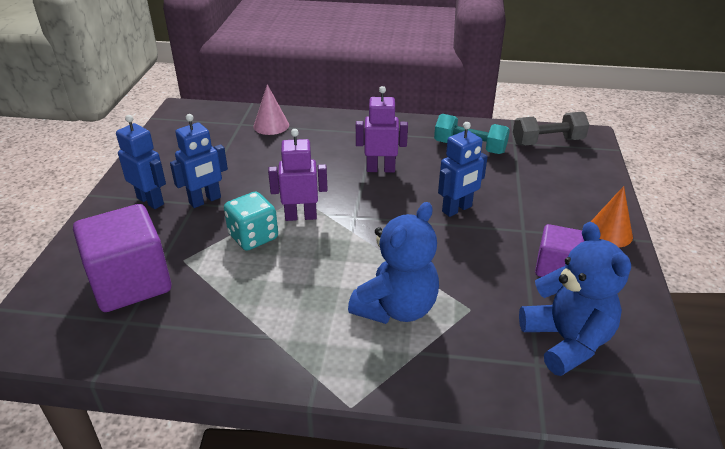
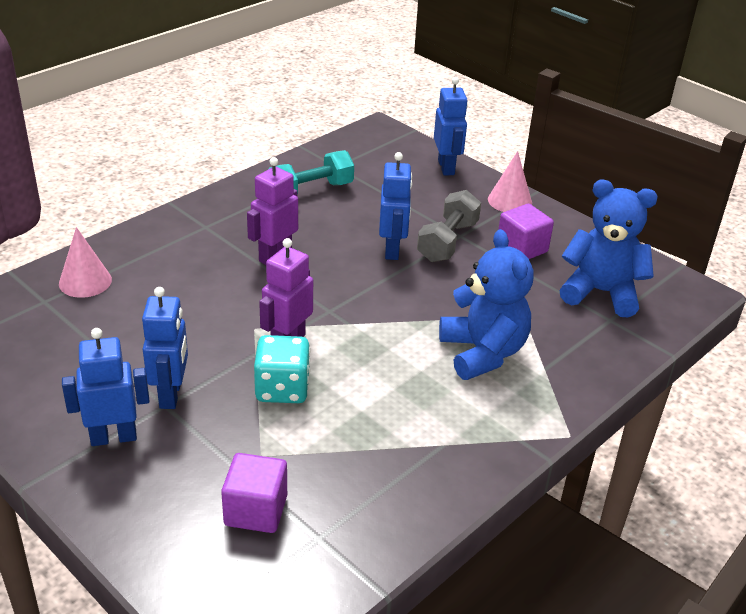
camera: 55 degrees left, 0 degrees up
(131, 283) = (256, 510): purple cube -> purple cube, size x0.59
(547, 142) = (359, 151): grey dumbbell -> grey dumbbell (447, 242)
(596, 184) = (446, 167): none -> blue robot
(609, 233) = (509, 201): orange cone -> pink cone

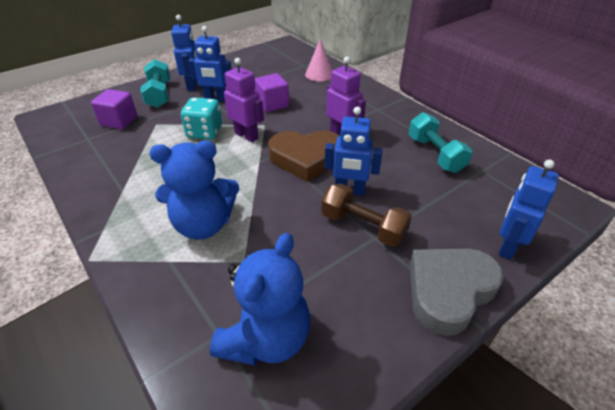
camera: 100 degrees right, 5 degrees up
(150, 479) = (159, 94): none -> turquoise dumbbell
(336, 284) = (306, 158): none -> brown heart
(446, 167) = (507, 246): blue robot -> blue robot turned 120 degrees clockwise
(447, 242) = (363, 227): grey dumbbell -> brown dumbbell
(509, 201) = (448, 291): pink cone -> grey heart
(522, 248) = (352, 282): purple cube -> purple cube (272, 104)

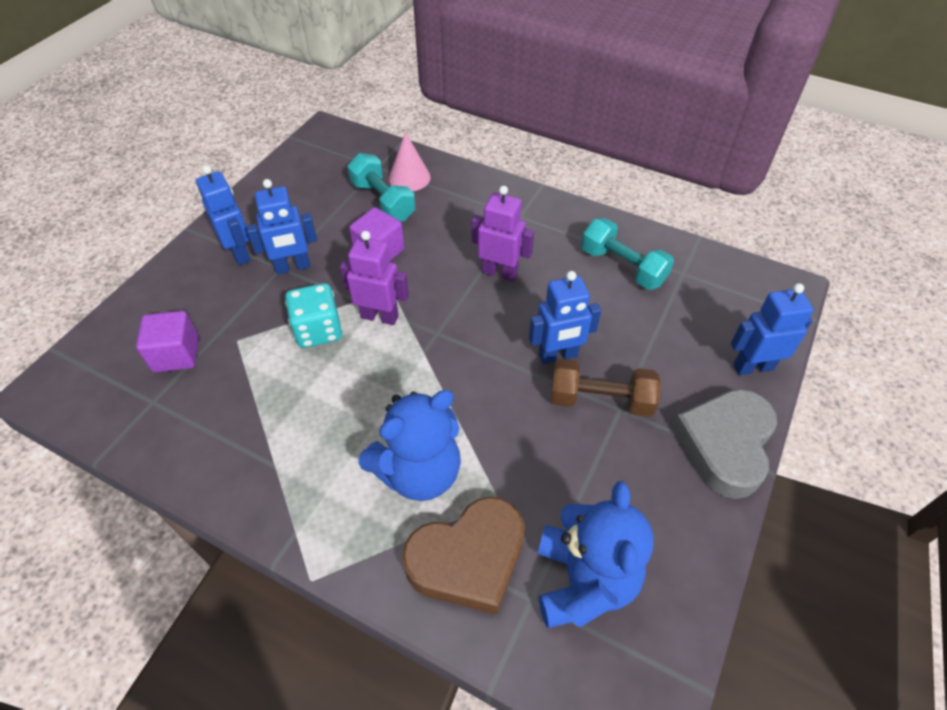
camera: 25 degrees left, 10 degrees up
(159, 94) = (201, 286): turquoise dumbbell -> turquoise dumbbell (383, 201)
(306, 158) = (479, 327): brown heart -> brown heart (468, 559)
(507, 246) = (753, 366): blue robot -> blue robot turned 75 degrees clockwise

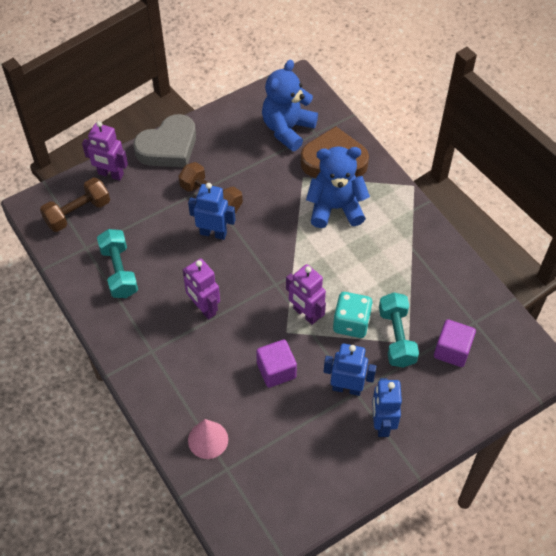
camera: 150 degrees left, 5 degrees up
(383, 201) = (245, 423): turquoise dumbbell -> turquoise dumbbell (396, 337)
(734, 303) = (78, 213): none -> brown dumbbell
(753, 366) = (110, 174): blue robot -> purple robot

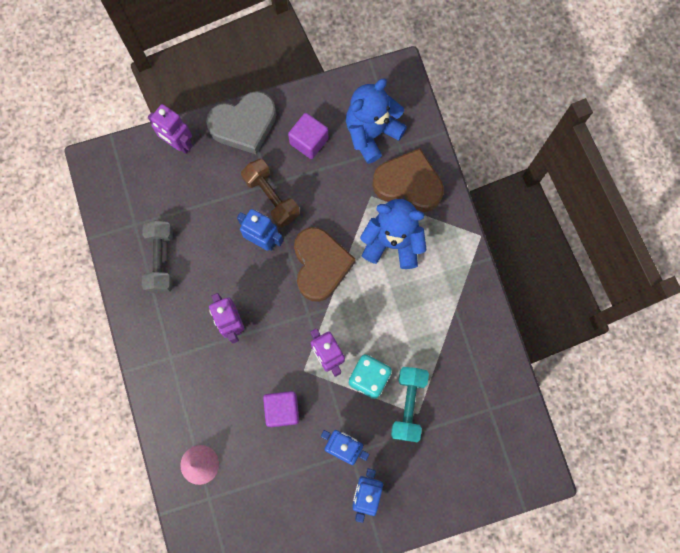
camera: 15 degrees right, 20 degrees up
(78, 213) = (136, 182): brown dumbbell -> none
(119, 271) = (160, 260): turquoise dumbbell -> grey dumbbell
(274, 241) = (320, 265): none -> brown heart
(452, 350) = (457, 434): purple cube -> purple cube (309, 141)

